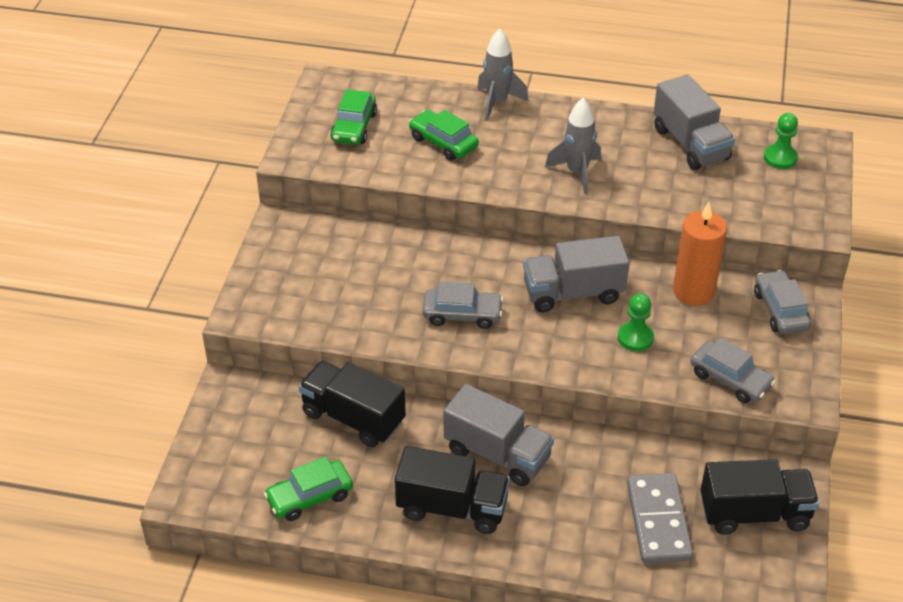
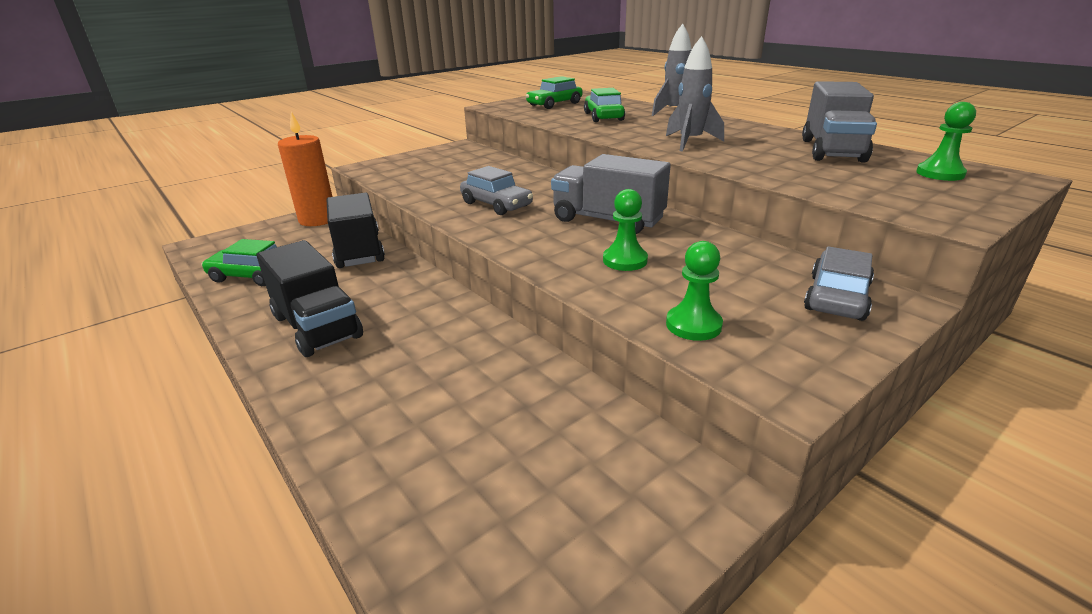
camera: 40 degrees right, 15 degrees down
(497, 454) = (412, 311): grey truck -> none
(658, 521) = (465, 438): grey domino -> none
(693, 291) = (736, 253): orange candle -> orange candle (318, 220)
(730, 379) = (693, 325): grey car -> green pawn
(754, 513) = (595, 503): black truck -> none

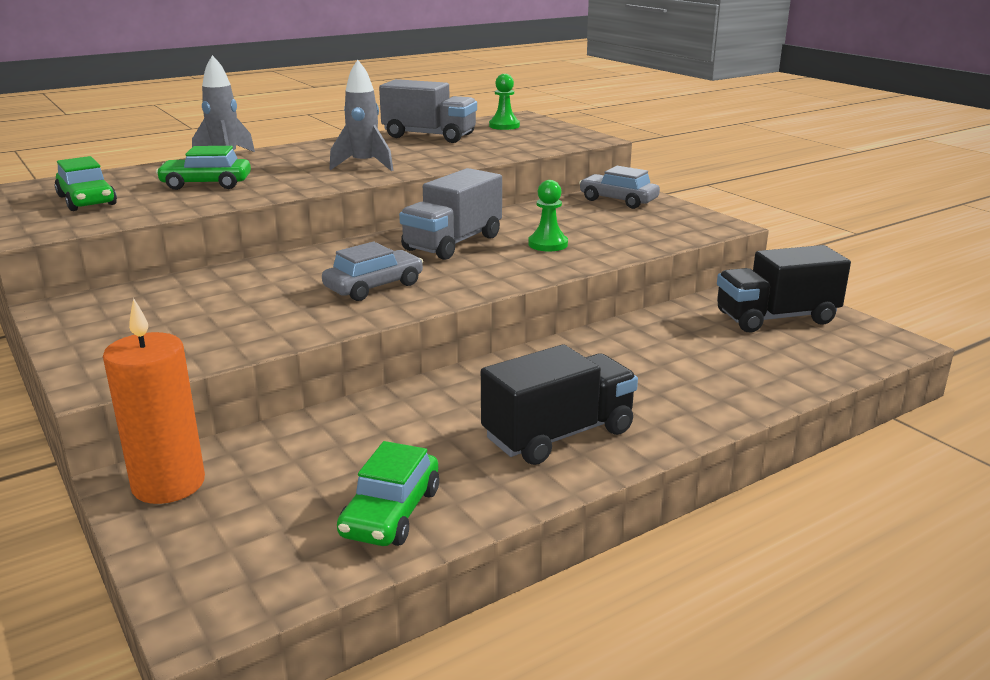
camera: 85 degrees left, 5 degrees down
(358, 251) = (343, 429): black truck -> black truck (776, 318)
(693, 325) = (655, 236): green pawn -> none

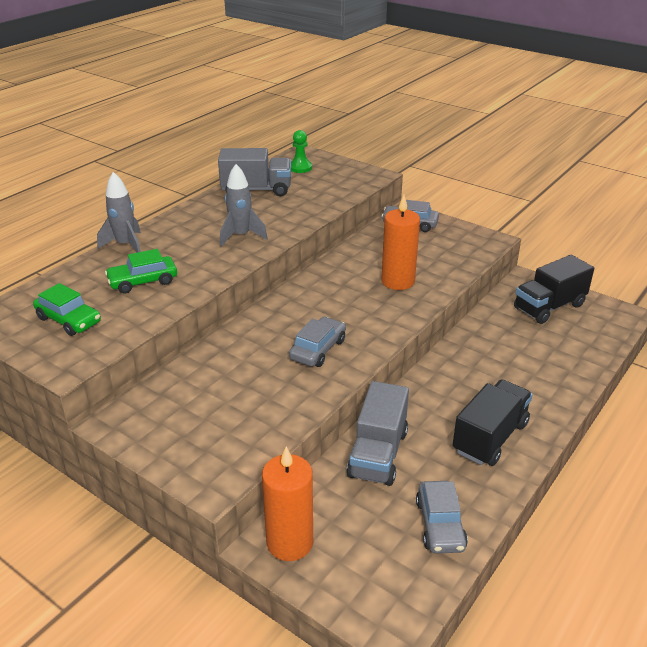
camera: 20 degrees left, 10 degrees up
(391, 513) = (440, 524): green car -> grey car
(453, 243) = (334, 293): grey truck -> grey truck (378, 454)
(548, 244) = (398, 281): green pawn -> orange candle

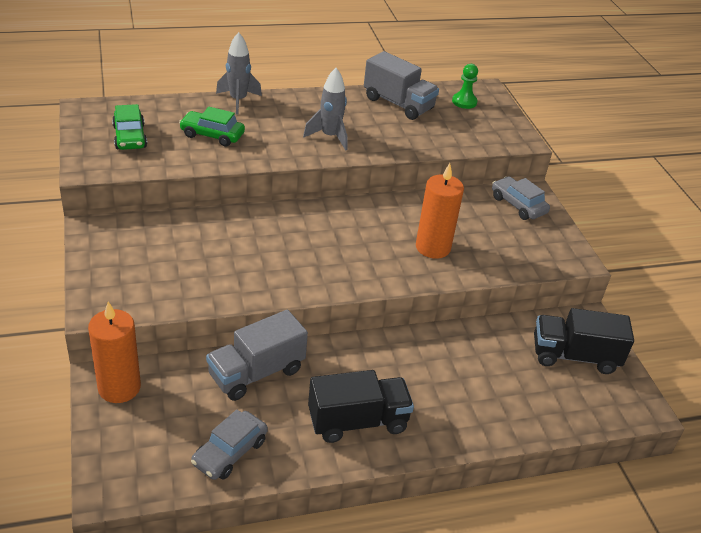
camera: 35 degrees right, 5 degrees up
(318, 349) = (291, 263): grey car -> none

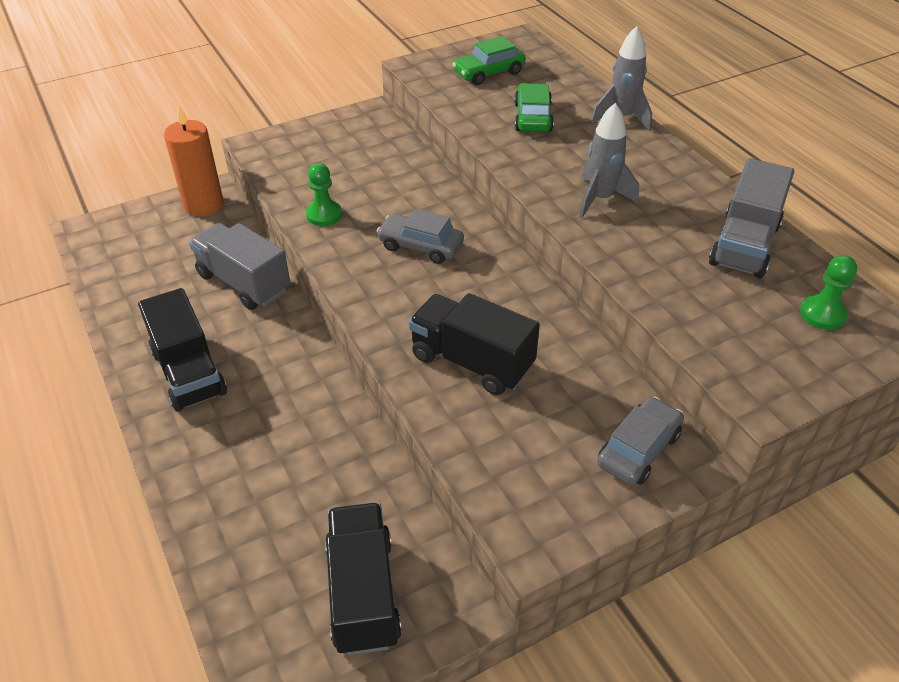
camera: 80 degrees right, 5 degrees up
(230, 452) = (134, 289): grey car -> grey car (420, 246)
(235, 285) = (324, 215): none -> green pawn
(433, 247) = (472, 362): orange candle -> black truck

